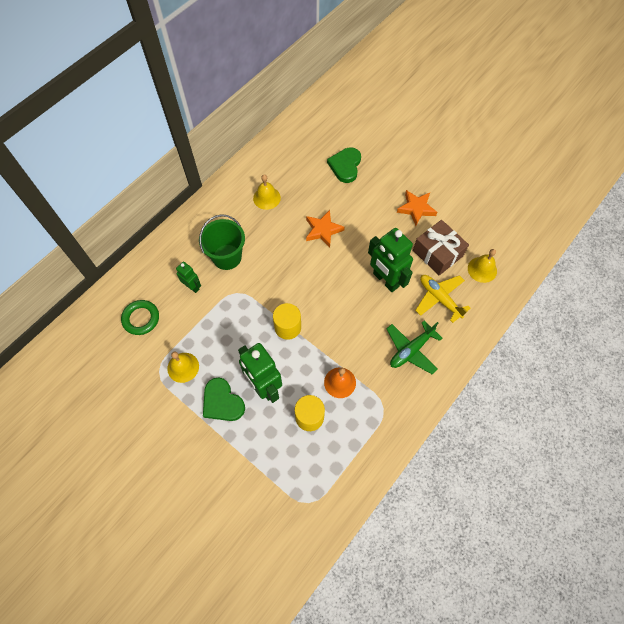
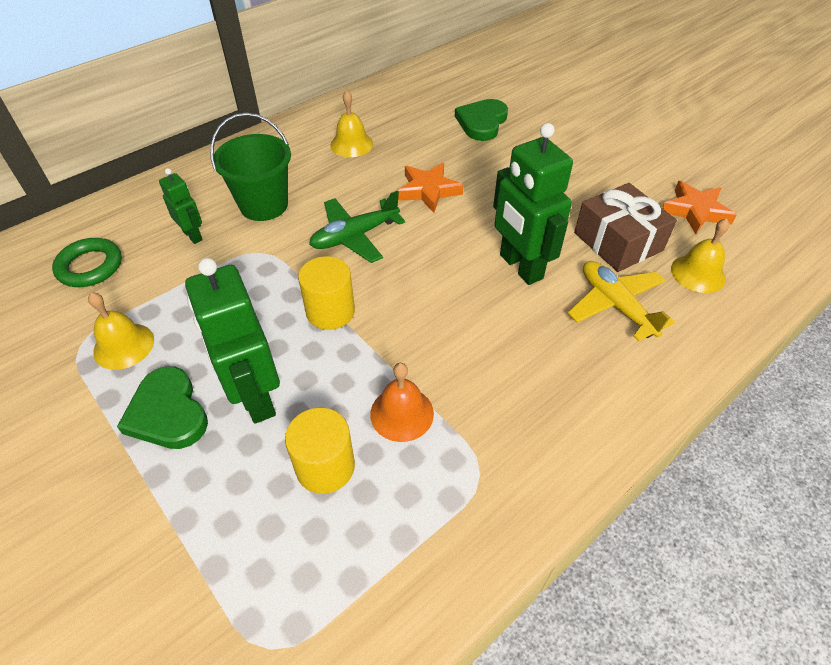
camera: 10 degrees right, 15 degrees down
(411, 350) = (552, 379): green plane -> green plane (355, 236)
(416, 208) = (587, 181): orange star -> orange star (695, 211)

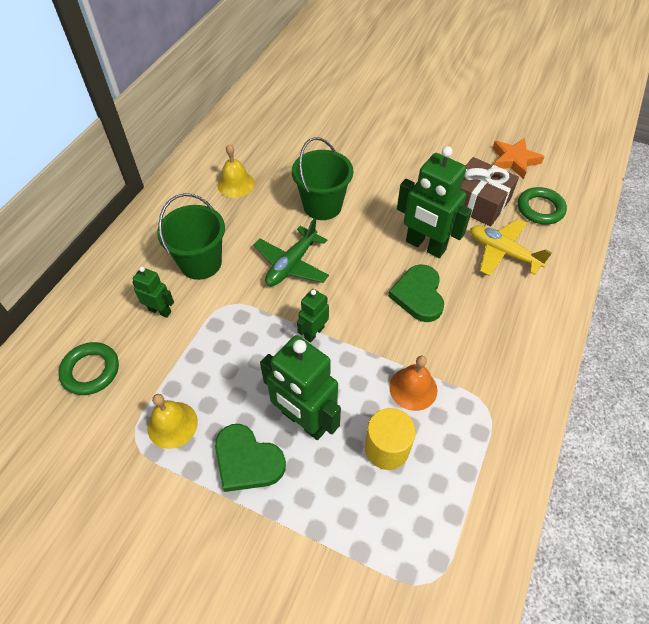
camera: 25 degrees left, 5 degrees up
(330, 311) = (314, 332): yellow cylinder -> green robot
(428, 190) = (322, 206): orange star -> green bucket
(482, 122) = (326, 132): green heart -> green heart (418, 295)
(698, 273) = (540, 209): yellow bell -> green ring

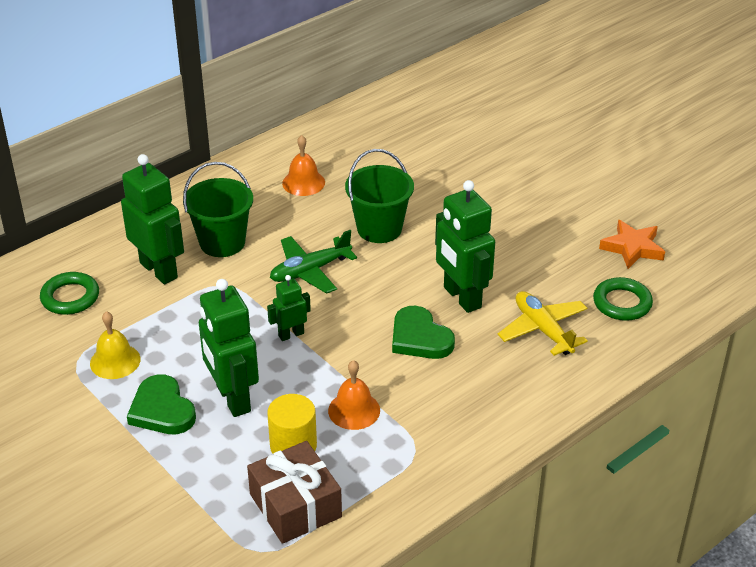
camera: 25 degrees right, 15 degrees down
(160, 310) = (159, 270): green robot -> green robot, size x1.90
(236, 184) = (303, 182): yellow bell -> orange bell
(418, 295) = (420, 338): green heart -> green heart turned 60 degrees counterclockwise
(478, 202) = (554, 276): brown gift -> brown gift (295, 505)

